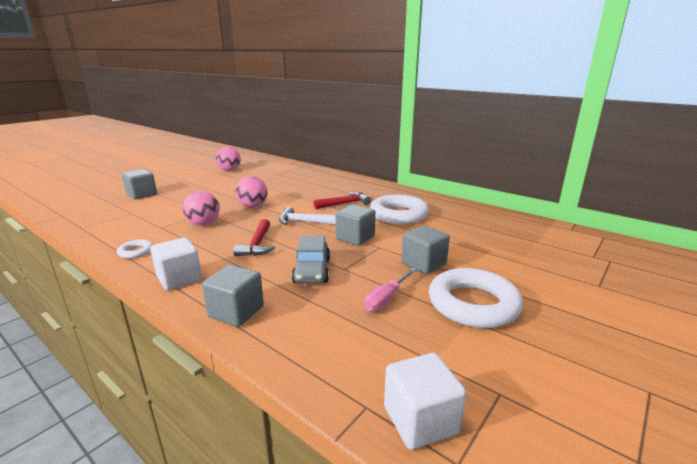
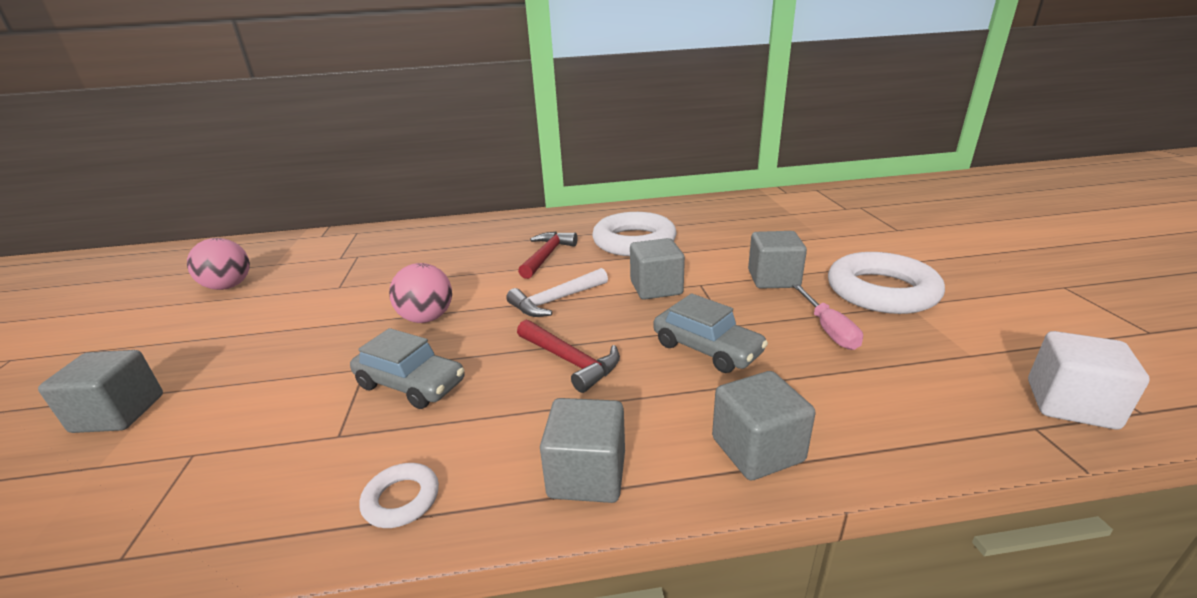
camera: 45 degrees left, 5 degrees up
(179, 279) = (587, 475): white cube -> grey cube
(203, 224) = (411, 384): pink ball -> grey car

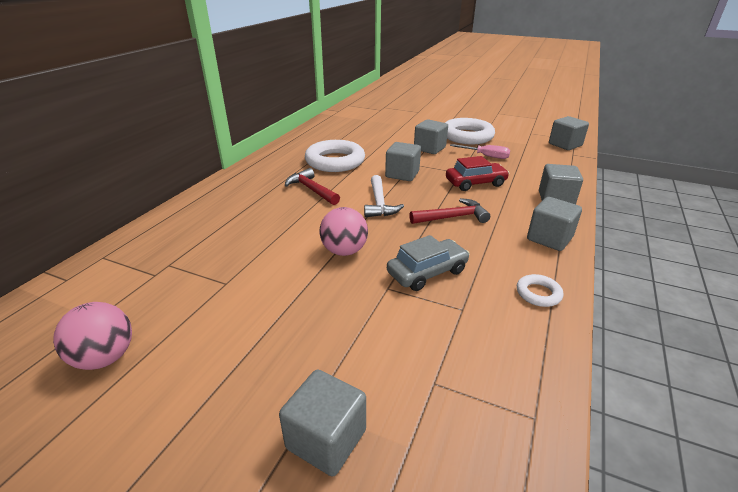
camera: 60 degrees left, 5 degrees up
(707, 348) = (475, 183): grey car -> red car
(1070, 404) = (565, 145): white cube -> grey cube

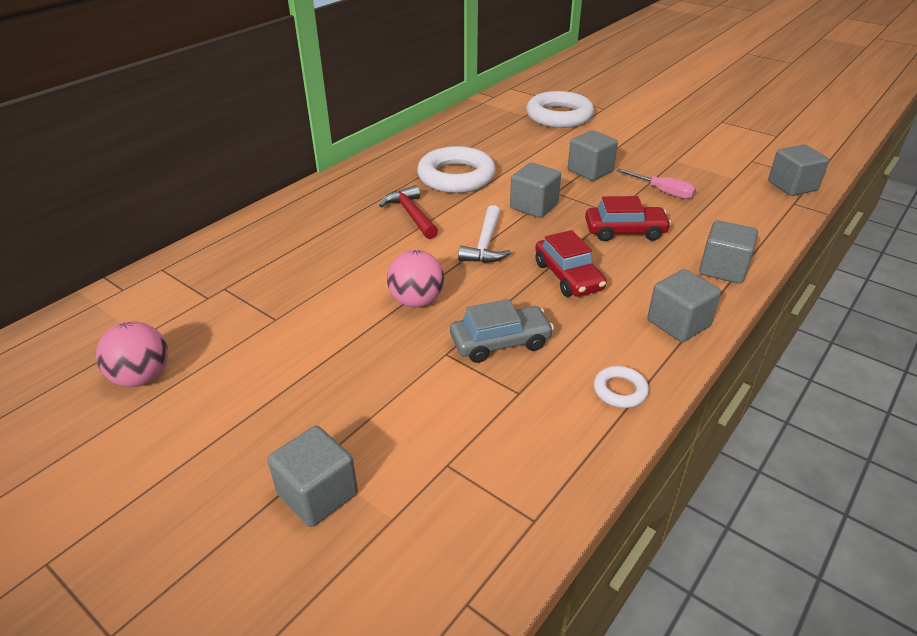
camera: 15 degrees right, 5 degrees up
(452, 217) = (568, 276): red hammer -> red car
(467, 136) = (653, 156): white ring -> white ring (559, 116)

